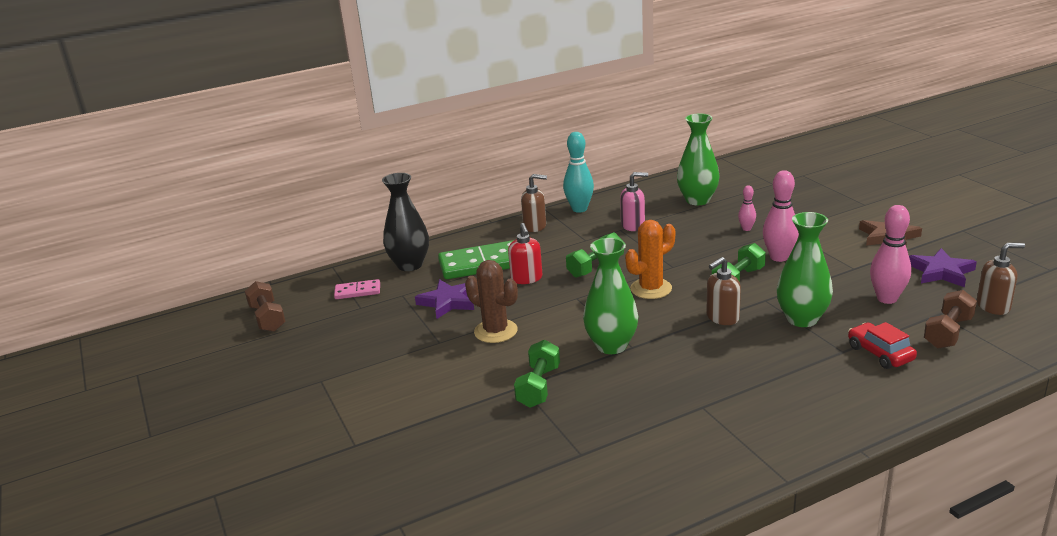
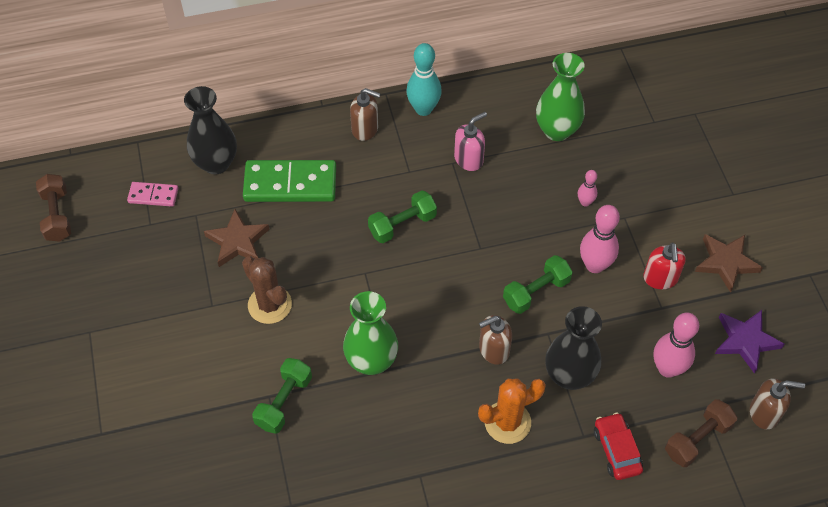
camera: 10 degrees right, 30 degrees up
(448, 302) = (237, 241): purple star -> brown star
(526, 279) = (326, 224): red soap dispenser -> red soap dispenser (660, 278)
(633, 225) = (469, 159): pink soap dispenser -> pink soap dispenser turned 45 degrees counterclockwise
(651, 289) = (443, 280): orange cactus -> orange cactus (507, 422)
(802, 319) = (569, 375): green vase -> black vase

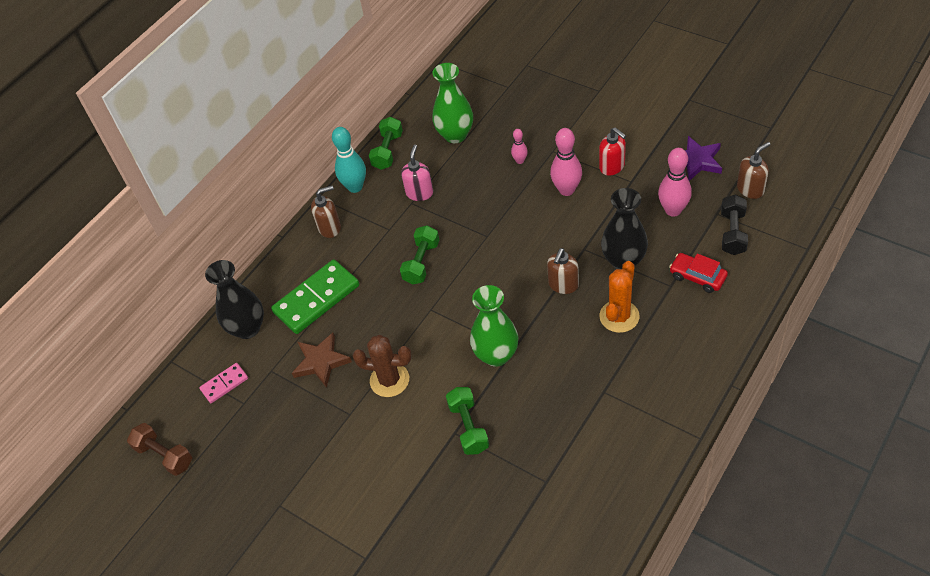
camera: 35 degrees left, 5 degrees down
(536, 292) = (550, 232): green dumbbell -> green dumbbell (387, 151)
(697, 439) = (732, 233): brown dumbbell -> black dumbbell
(726, 263) = (638, 129): brown star -> none

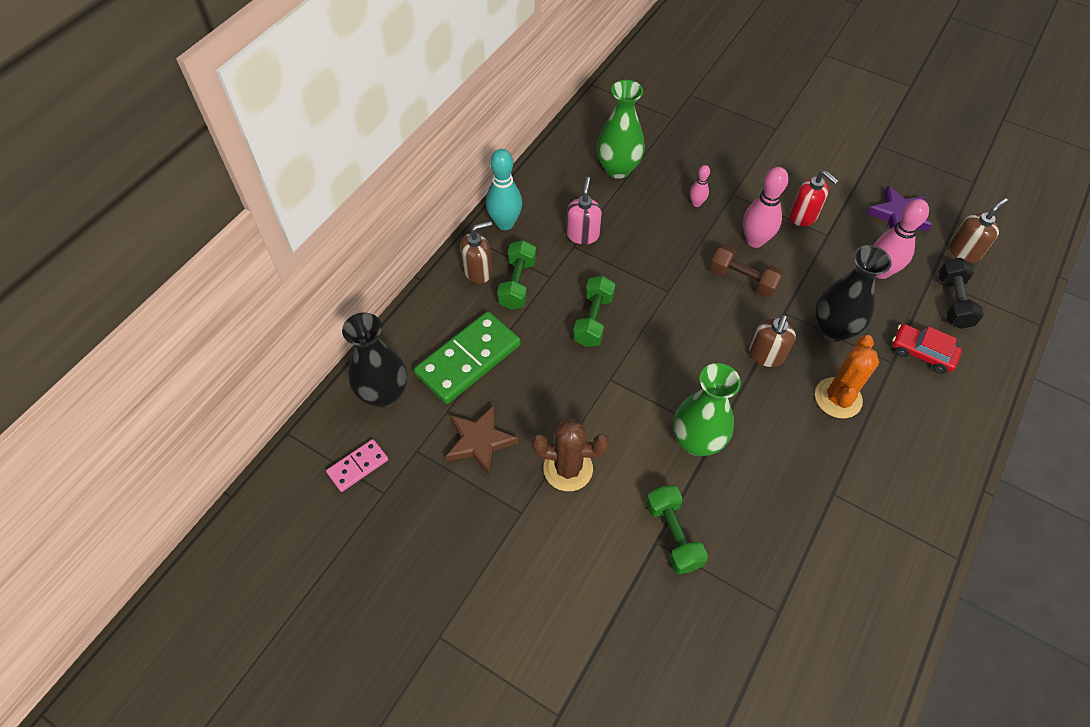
camera: 10 degrees left, 5 degrees up
(164, 455) = (282, 562): brown dumbbell -> brown dumbbell (743, 280)
(387, 151) = (540, 183): green dumbbell -> green dumbbell (517, 284)

